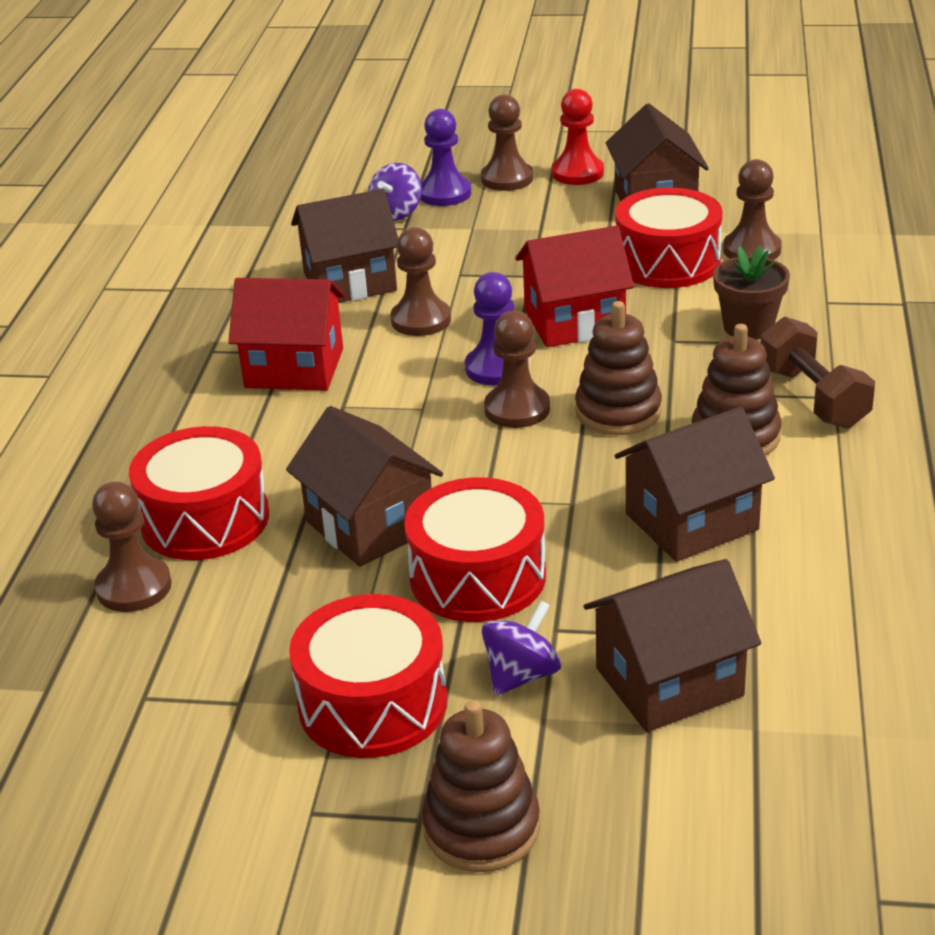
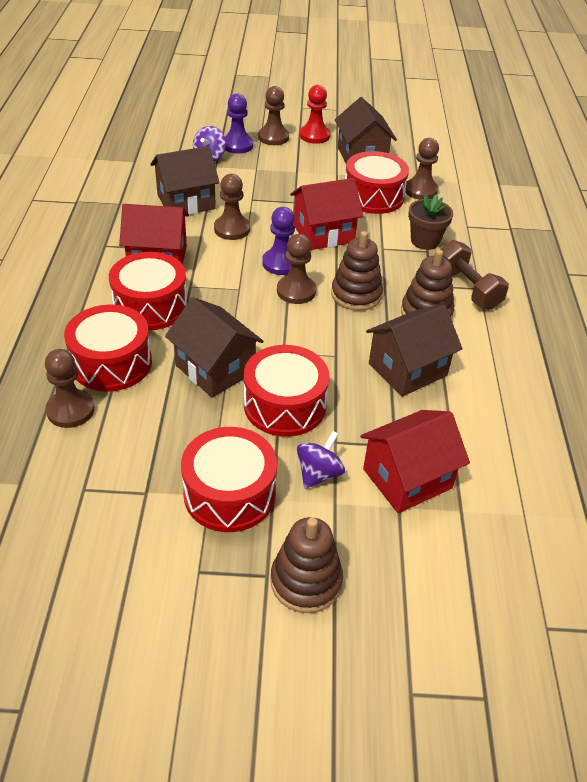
camera: 10 degrees left, 10 degrees up
(275, 436) = (150, 306): none -> red drum
(669, 682) = (407, 478): brown house -> red house

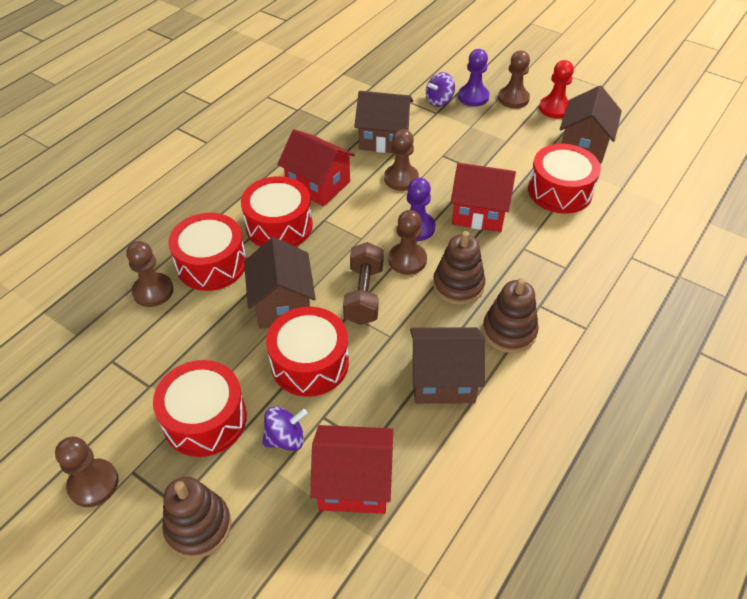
camera: 35 degrees right, 5 degrees up
(421, 191) = (614, 201): brown pawn -> brown pawn (93, 484)
(425, 241) = (572, 256): brown flower pot -> none
(467, 288) = (573, 323): brown dumbbell -> brown dumbbell (364, 295)

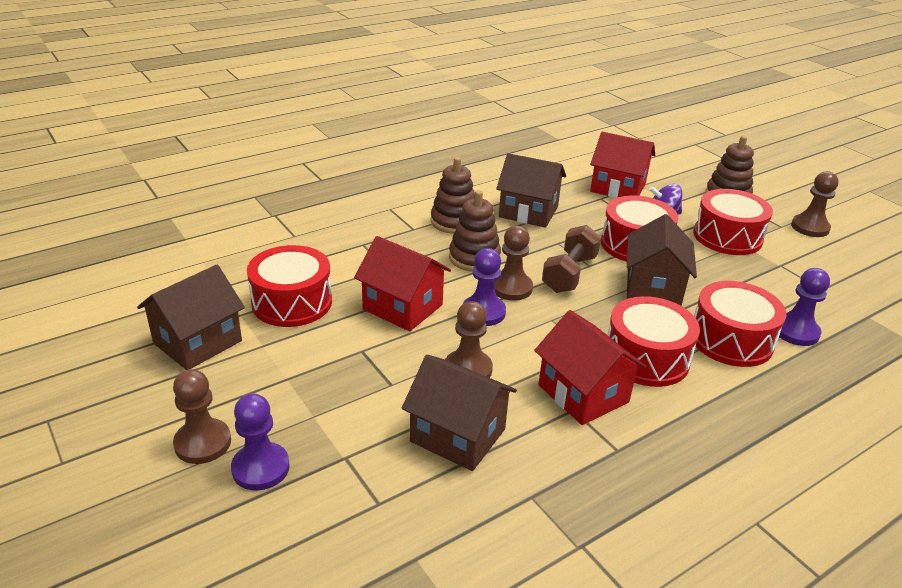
camera: 160 degrees left, 15 degrees down
(153, 291) = (796, 332): brown pawn -> purple pawn
(439, 101) = (322, 478): purple spinning top -> none
(554, 108) = (165, 405): red pawn -> none

